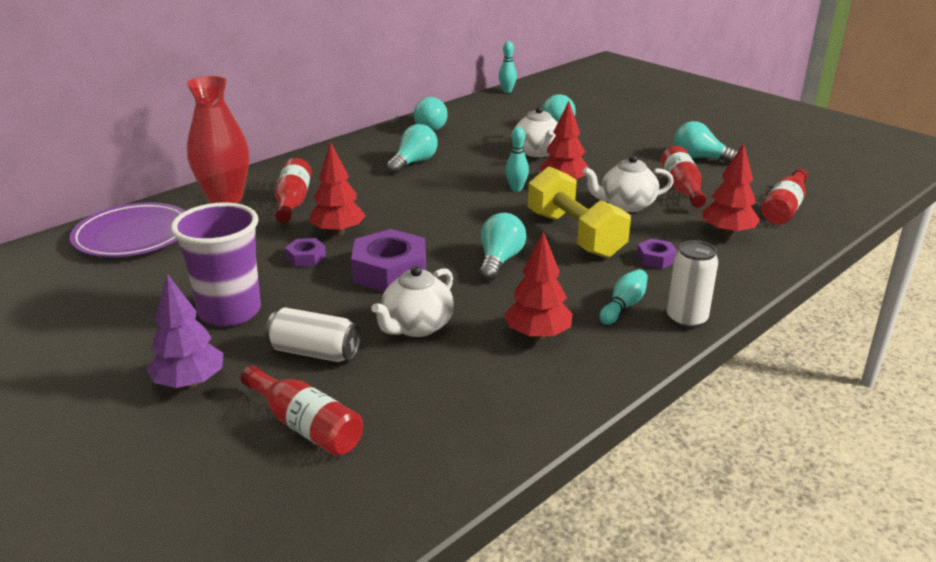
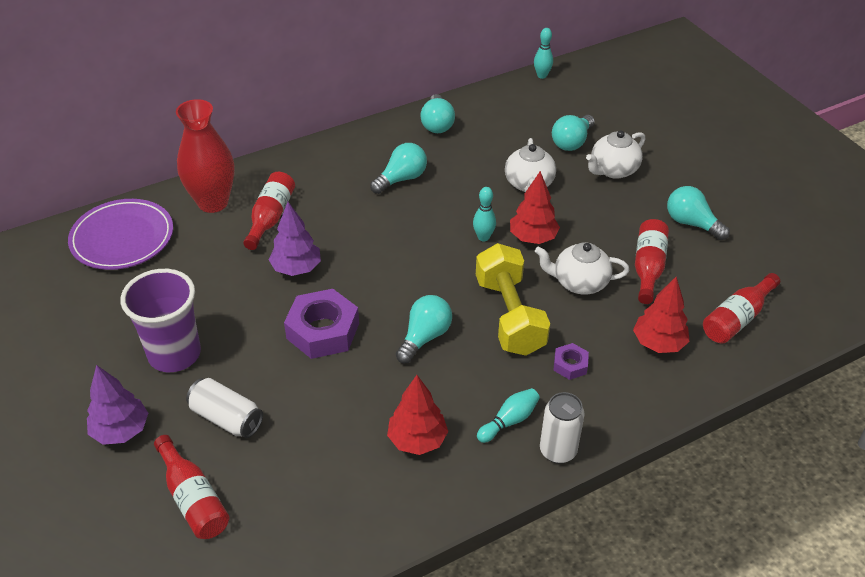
camera: 15 degrees right, 15 degrees up
(306, 257) = (257, 297): purple nut -> none
(338, 232) = (296, 268): red tree -> purple tree
(416, 327) = (319, 406): white teapot -> white teapot (613, 170)

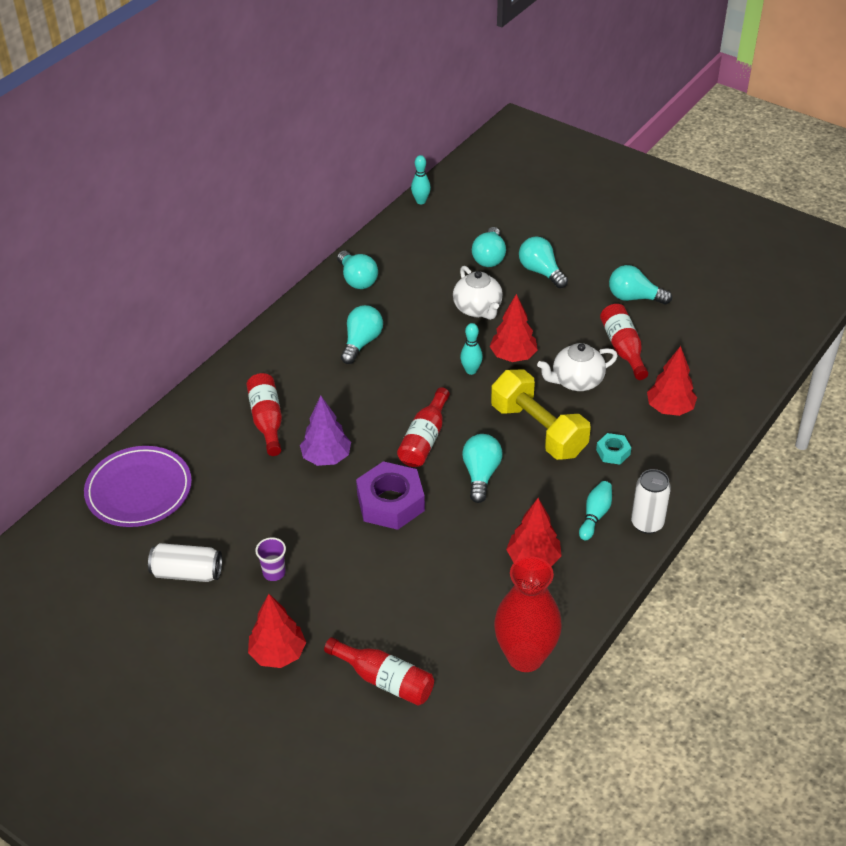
camera: 25 degrees left, 0 degrees up
(121, 431) = (278, 654): purple tree -> red tree
(174, 354) = (274, 573): purple cup -> purple cup, size x0.44
(213, 202) = (200, 426): red vase -> red vase (525, 657)
(226, 418) = (362, 606): white can -> white can (187, 573)
(570, 365) = (613, 452): purple nut -> turquoise nut
(613, 170) = (541, 271): white teapot -> turquoise light bulb
(737, 318) = (716, 366): red bottle -> red bottle (424, 439)

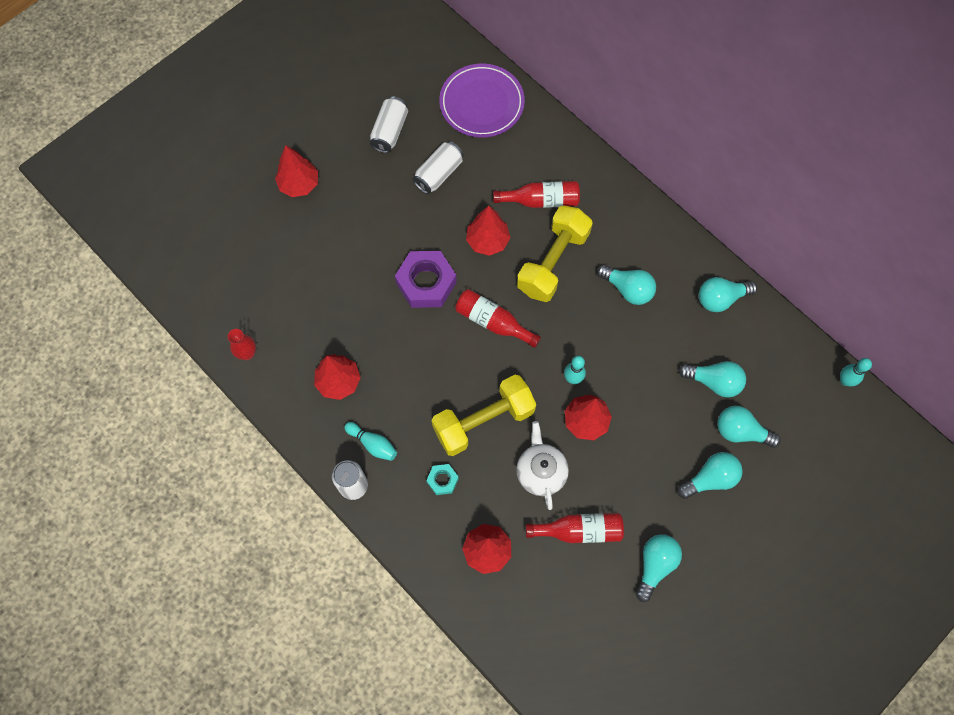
camera: 100 degrees right, 25 degrees up
(243, 514) = (439, 174): none -> white can
(274, 573) = (375, 189): purple cup -> none
(326, 457) = (487, 241): purple tree -> red tree
(342, 401) = (553, 262): none -> yellow dumbbell
(384, 680) = (256, 251): red bottle -> none
(478, 309) = (660, 403): white teapot -> none
(481, 475) = (441, 360): turquoise light bulb -> turquoise light bulb (714, 382)
(525, 657) = (247, 353): red vase -> red vase, size x0.48

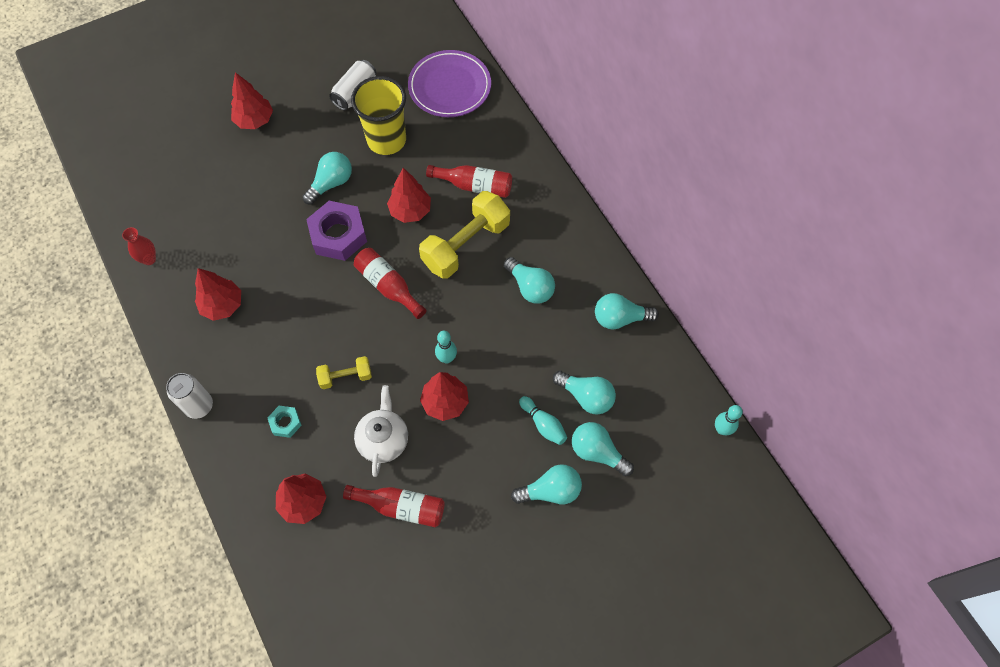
camera: 15 degrees right, 5 degrees down
(373, 444) = (232, 371): turquoise bowling pin -> turquoise bowling pin (543, 424)
(439, 174) = (386, 140): white can -> yellow cup
(483, 421) = (345, 377): yellow dumbbell -> yellow dumbbell, size x0.52
(655, 565) = (465, 562): turquoise light bulb -> turquoise light bulb (331, 183)

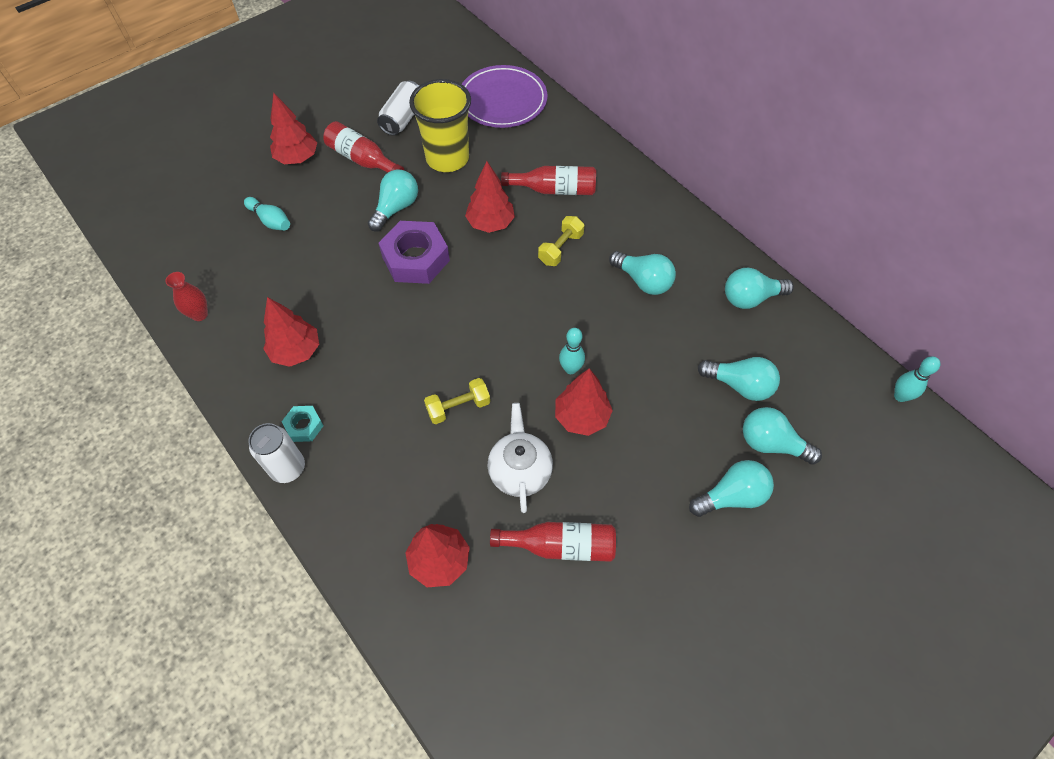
camera: 10 degrees left, 5 degrees down
(285, 423) = (397, 470): turquoise nut -> turquoise nut (304, 426)
(388, 286) = (485, 303): red bottle -> red bottle (362, 159)
(466, 245) = (560, 248): yellow dumbbell -> yellow dumbbell, size x0.52
(543, 424) = (701, 423): turquoise bowling pin -> turquoise bowling pin (270, 220)

